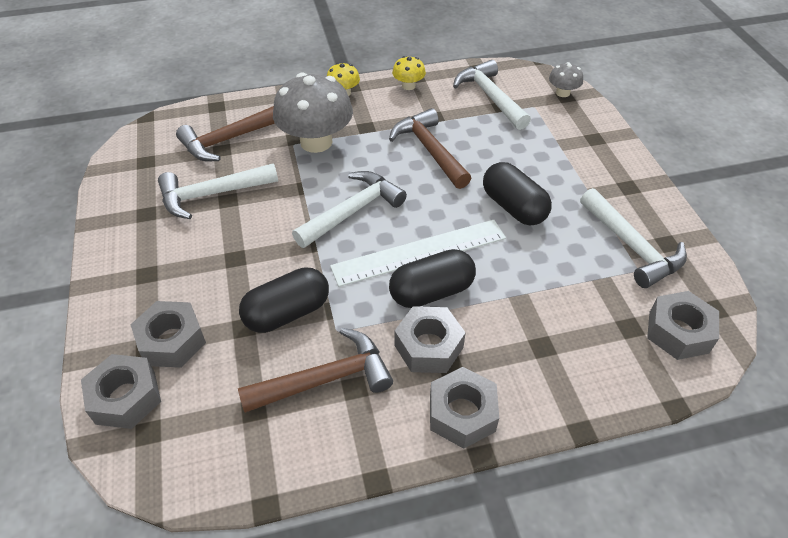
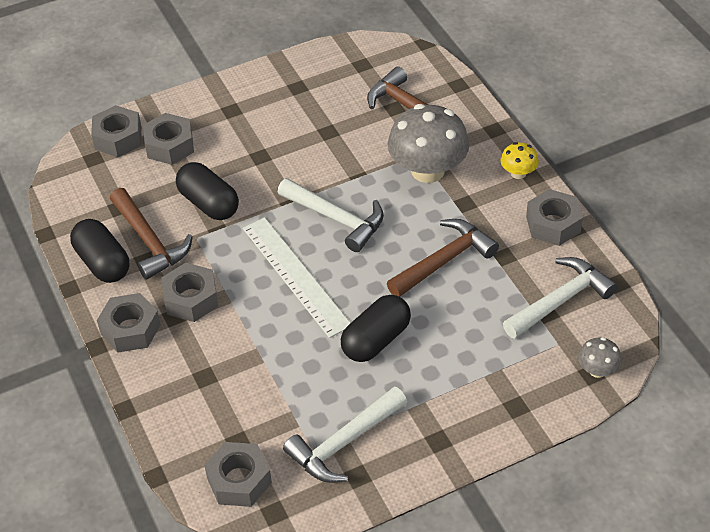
camera: 80 degrees right, 0 degrees up
(211, 195) = (331, 119): white hammer -> none
(408, 86) = (553, 224): yellow mushroom -> grey nut
(431, 292) = (250, 292): black capsule -> black capsule (103, 263)

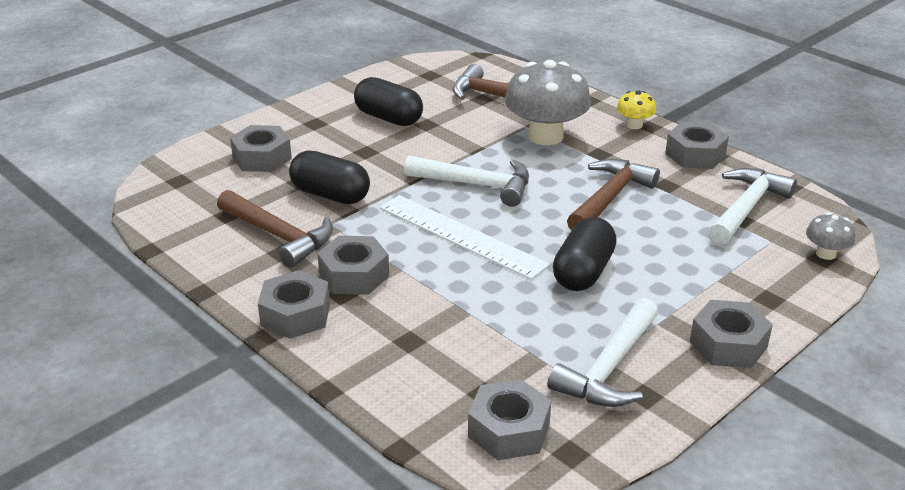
camera: 20 degrees left, 15 degrees down
(103, 263) = (232, 262): black capsule -> black capsule (388, 118)
(118, 138) = (200, 160): grey nut -> grey nut (728, 344)

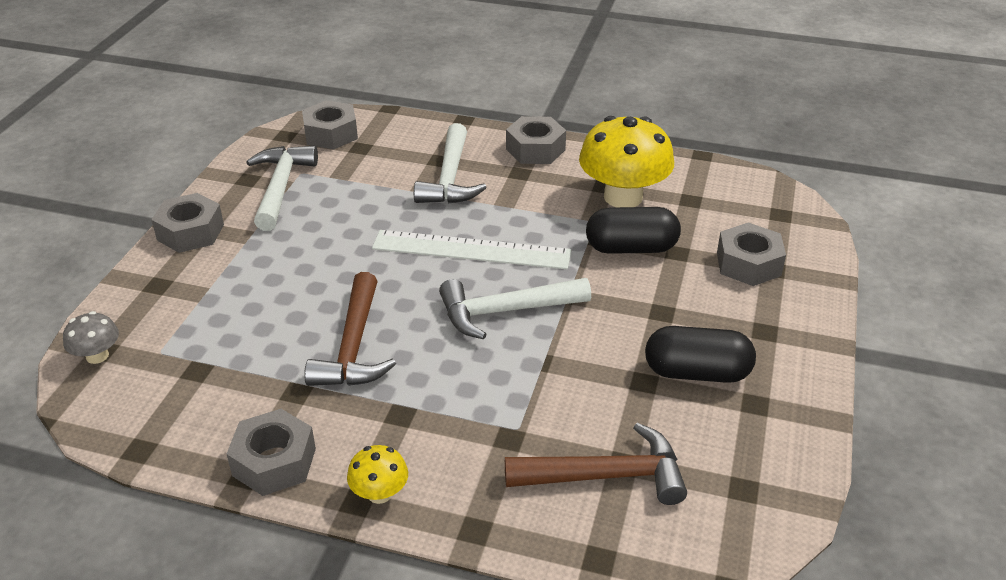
camera: 150 degrees right, 5 degrees up
(279, 236) = (623, 197): brown hammer -> yellow mushroom
(354, 275) = (526, 187): grey nut -> none
(545, 136) = (484, 419): grey mushroom -> none
(583, 272) = (338, 253): black capsule -> none
(746, 207) = (191, 391): white hammer -> white hammer (450, 178)

